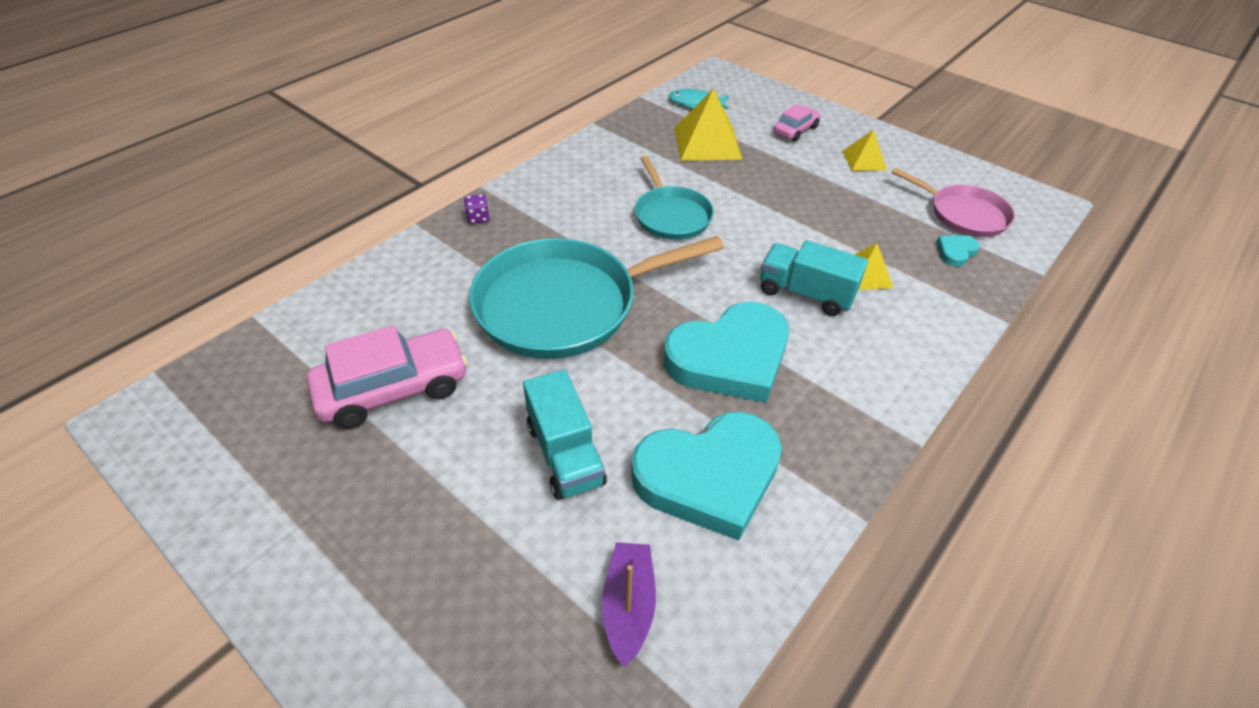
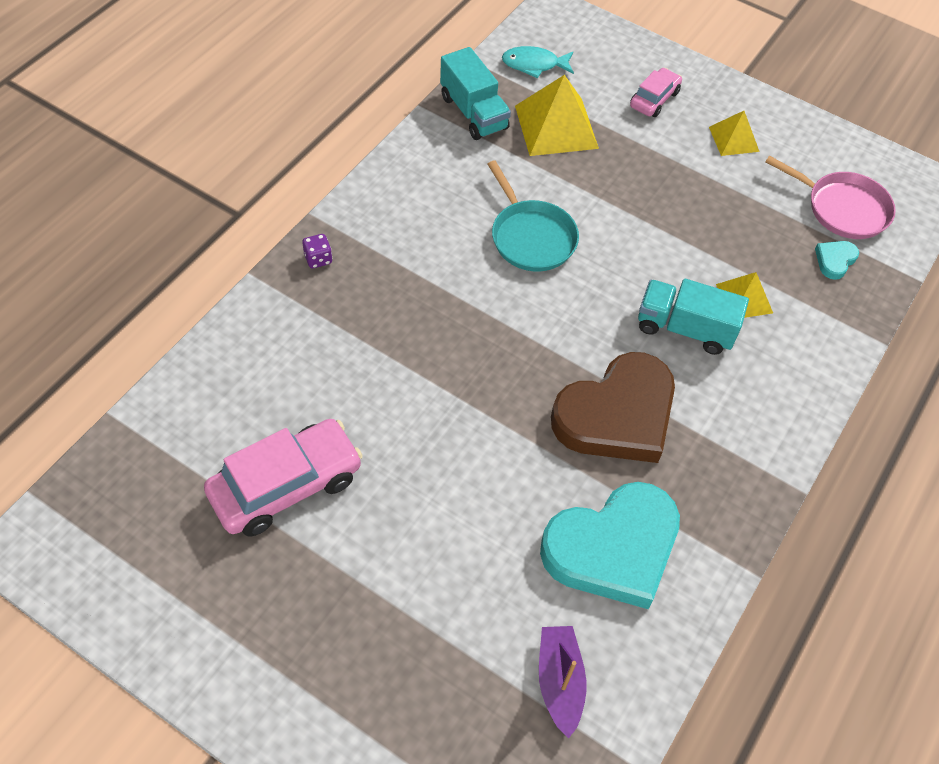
camera: 10 degrees left, 10 degrees up
(564, 305) = (437, 367): turquoise pan -> none
(565, 454) = (473, 539): turquoise truck -> turquoise truck (473, 113)
(730, 358) = (617, 415): turquoise heart -> brown heart

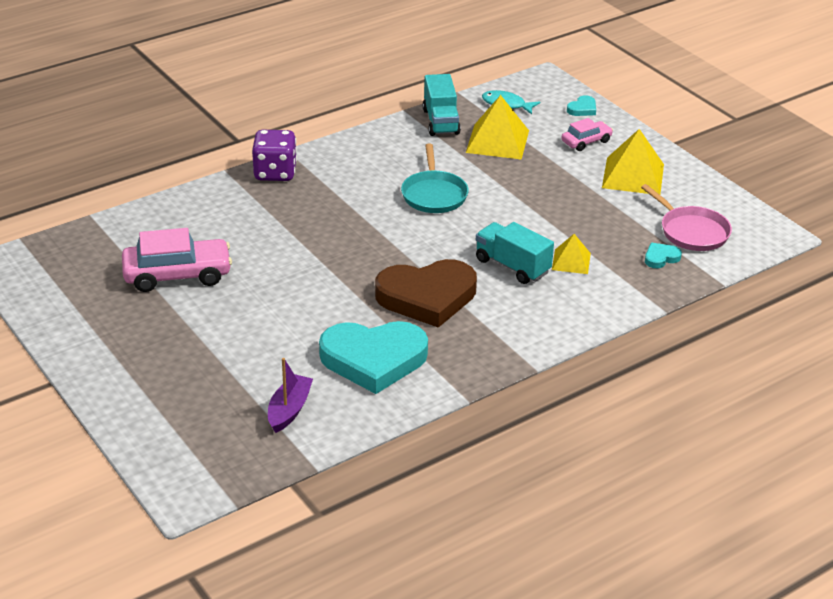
camera: 25 degrees right, 20 degrees down
(318, 259) = (275, 173): purple dice -> purple dice, size x2.21
(621, 48) = (582, 109): none -> turquoise heart
(734, 139) = (633, 176): yellow pyramid -> yellow pyramid, size x1.74

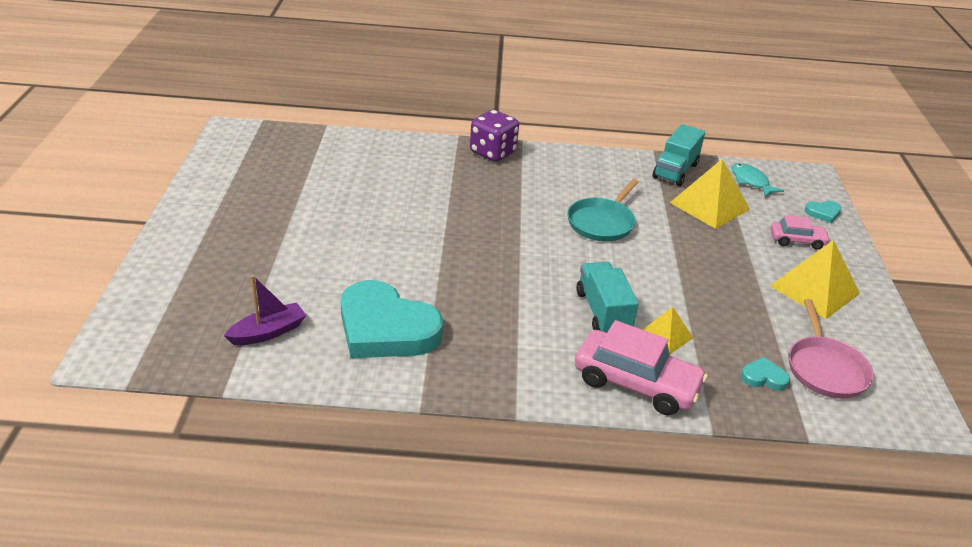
camera: 35 degrees right, 0 degrees up
(177, 275) = (328, 190): pink car -> pink car (636, 383)
(427, 297) = (495, 300): brown heart -> none

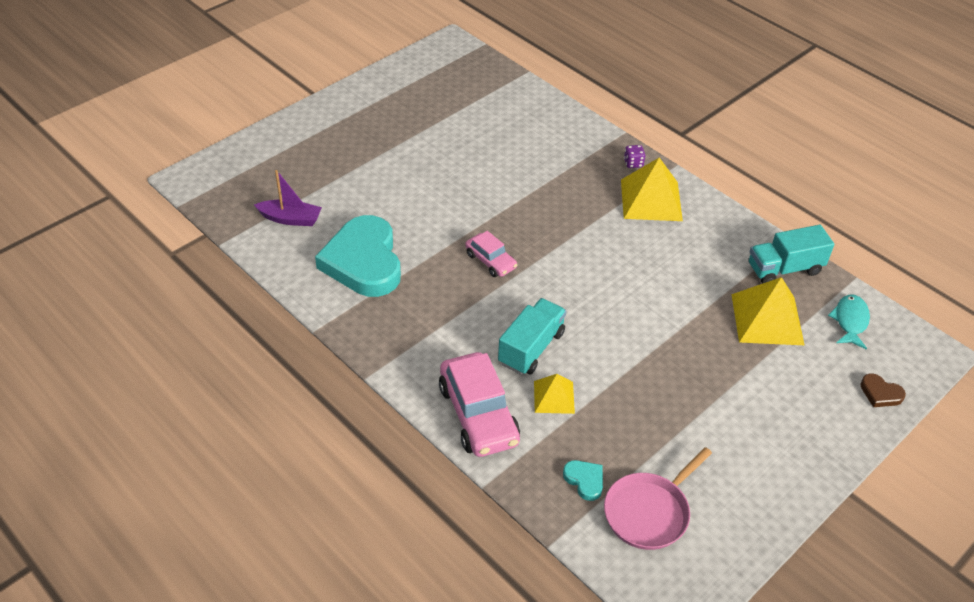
camera: 45 degrees right, 10 degrees up
(493, 152) = (633, 163): purple dice -> purple dice, size x0.45
(602, 222) = (639, 277): turquoise pan -> none
(797, 240) = (805, 400): pink car -> pink car (490, 261)
(814, 289) = (749, 449): yellow pyramid -> yellow pyramid (651, 200)
(823, 213) = (880, 393): turquoise heart -> brown heart

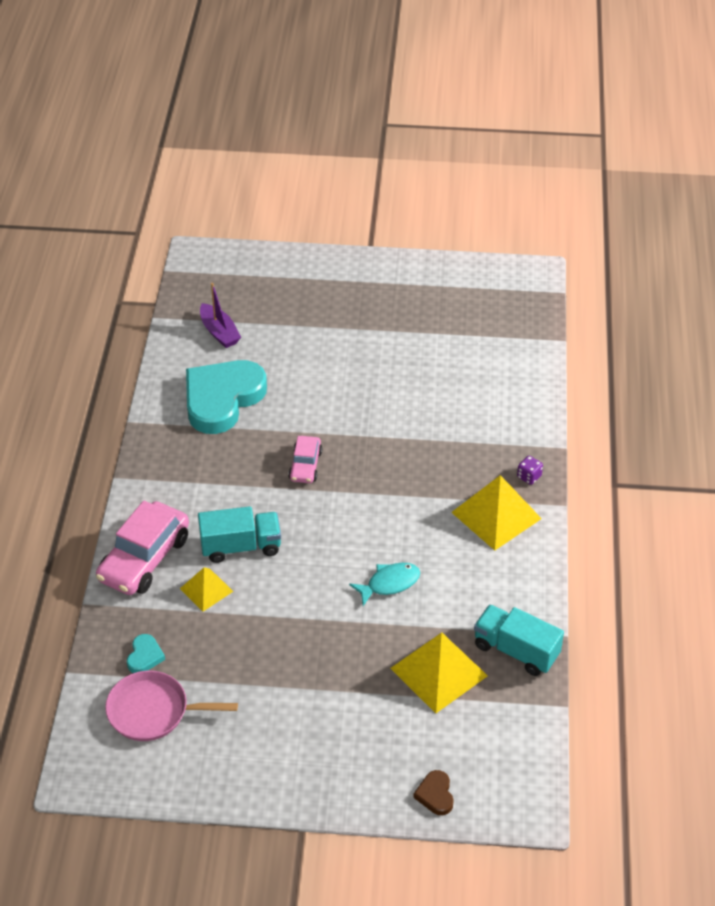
camera: 50 degrees right, 0 degrees up
(850, 321) = (502, 730): turquoise fish -> turquoise fish (389, 583)

